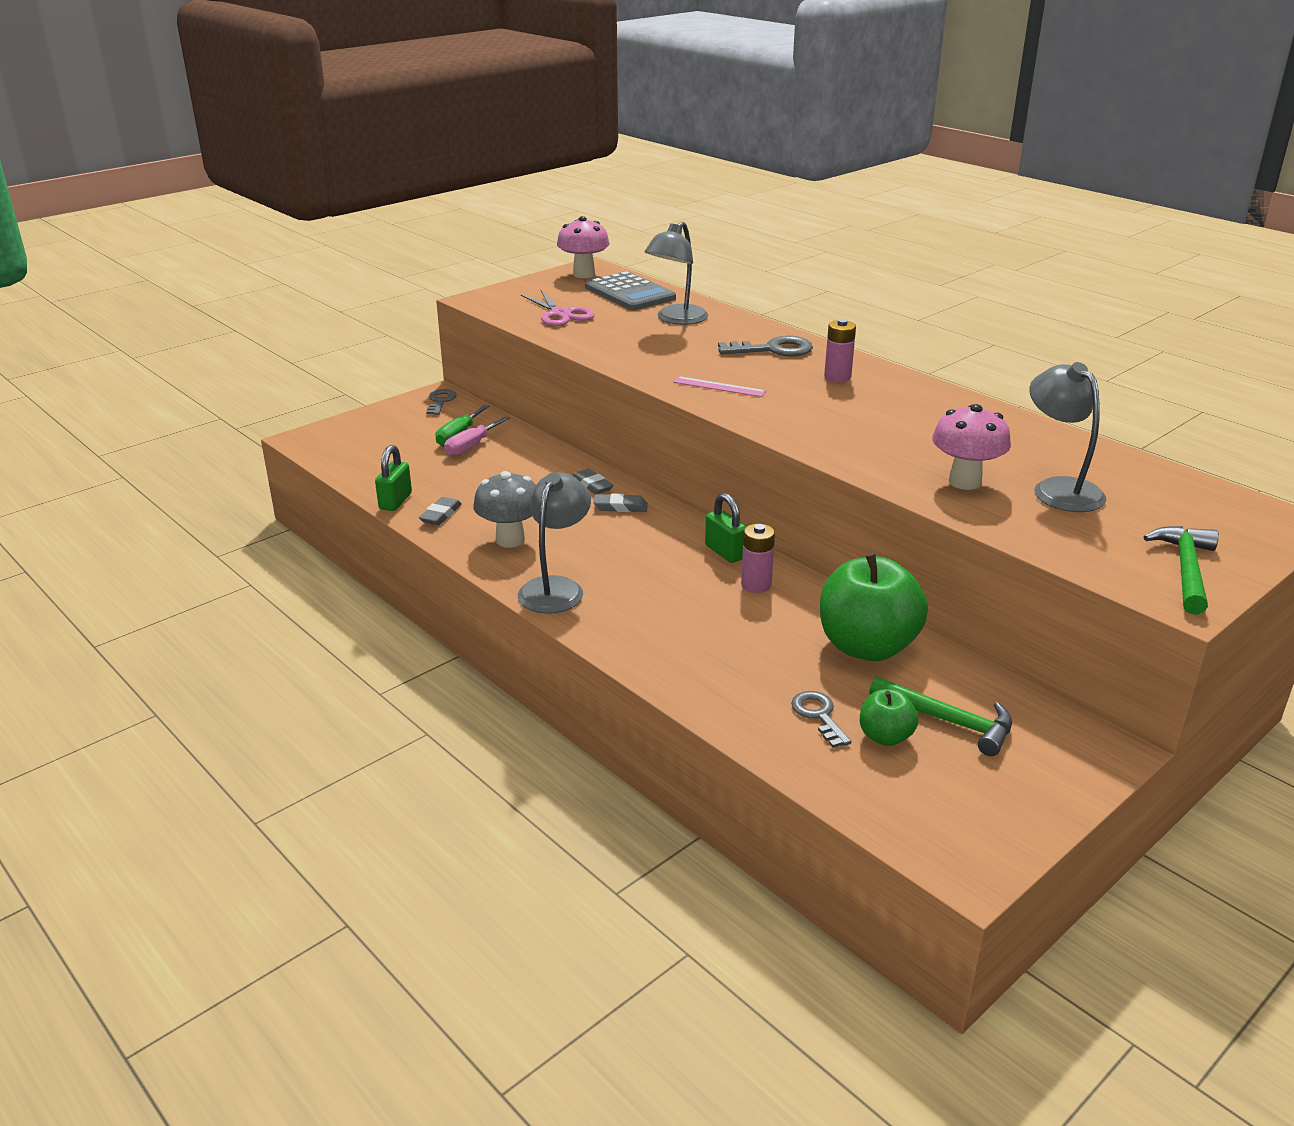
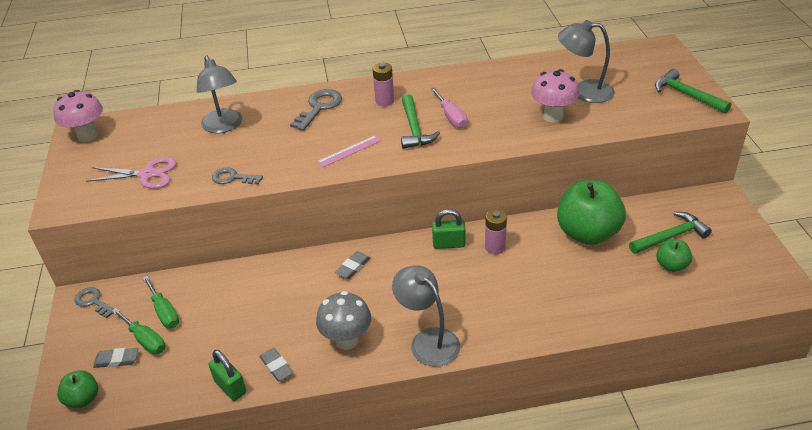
camera: 55 degrees left, 10 degrees up
(327, 441) = (83, 399): none -> green apple
(417, 441) = (145, 340): none -> green screwdriver
(471, 447) = (189, 311): pink screwdriver -> pink screwdriver (451, 117)
(592, 485) = (311, 269): grey eraser -> grey eraser (117, 360)
(629, 293) = (151, 128): grey calculator -> none
(809, 407) = (414, 129): none -> green hammer
(819, 716) = (639, 282): grey key -> grey key (233, 178)

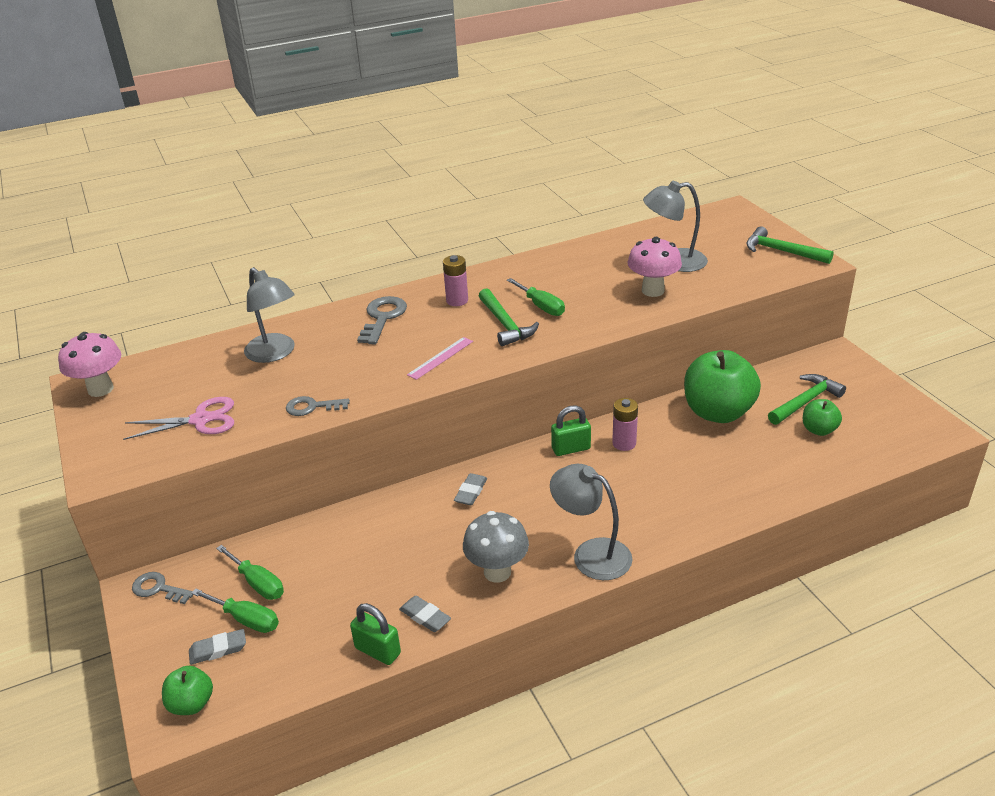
camera: 15 degrees left, 5 degrees down
(451, 117) = (541, 306): pink screwdriver -> green screwdriver

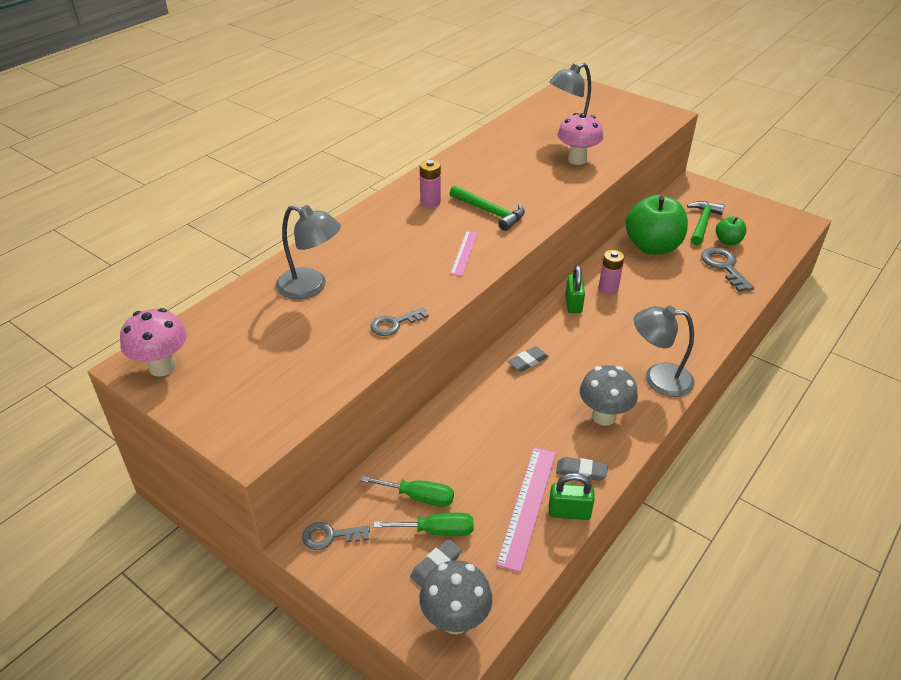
camera: 30 degrees left, 5 degrees up
(191, 704) = (455, 620): green apple -> grey mushroom
(200, 420) = (299, 365): pink scissors -> none
(345, 629) = (528, 506): none -> pink ruler
(382, 318) = (379, 231): grey key -> grey key (724, 267)
(471, 492) = (528, 361): grey eraser -> grey eraser turned 60 degrees clockwise
(541, 306) = (504, 191): green screwdriver -> none
(571, 449) = (573, 304): green padlock -> green padlock turned 45 degrees counterclockwise
(782, 251) = (639, 111): green hammer -> none

